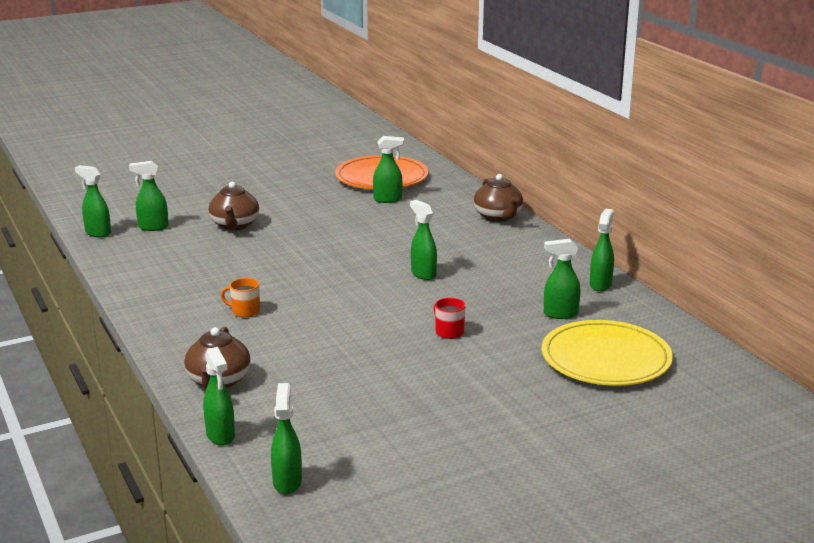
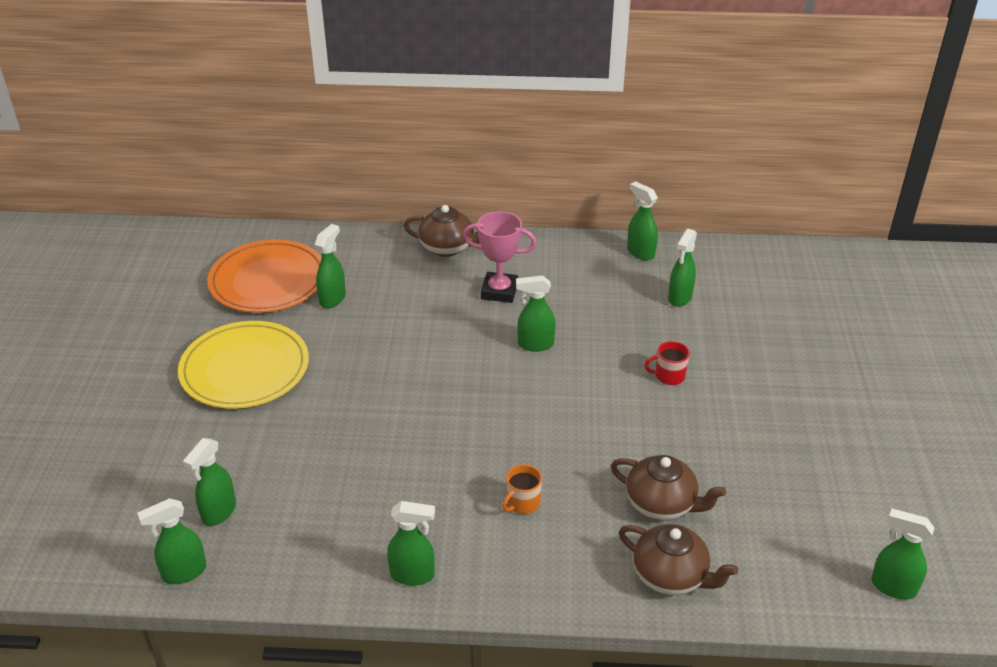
camera: 60 degrees left, 15 degrees up
(220, 436) = (785, 610): green spray bottle -> green spray bottle (413, 575)
(234, 225) = (285, 438): brown teapot -> brown teapot (662, 504)
(470, 246) = (499, 291): none -> pink trophy
(606, 359) = (775, 308): yellow plate -> yellow plate (245, 369)

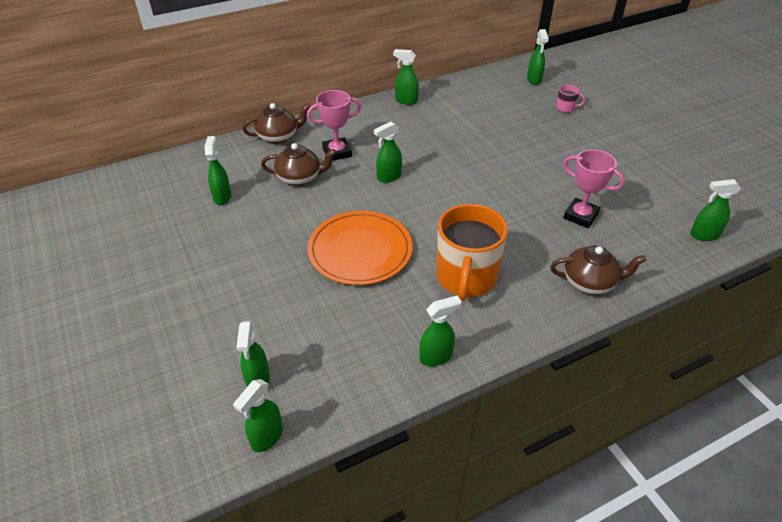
camera: 30 degrees left, 5 degrees up
(245, 369) = (193, 269): yellow plate -> none
(268, 281) = (161, 202): orange plate -> orange plate (360, 251)
(522, 503) = (466, 278): orange mug -> orange mug, size x2.45
(662, 504) = (547, 242): brown teapot -> brown teapot (300, 178)
(669, 376) = (485, 166): red mug -> none
(679, 298) = (452, 119): green spray bottle -> green spray bottle (534, 80)
(737, 489) = (580, 216): none -> pink trophy
(856, 337) = (566, 108): none -> pink mug

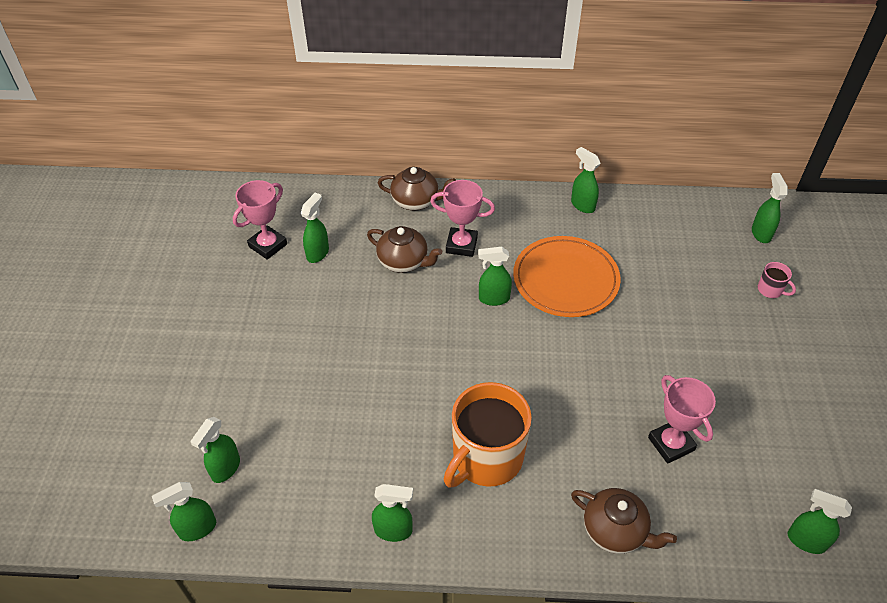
camera: 30 degrees right, 5 degrees up
(172, 207) = (268, 245): none -> pink trophy
(360, 251) = (404, 375): orange plate -> orange plate (565, 279)
(534, 80) = (761, 233): green spray bottle -> green spray bottle turned 150 degrees clockwise

